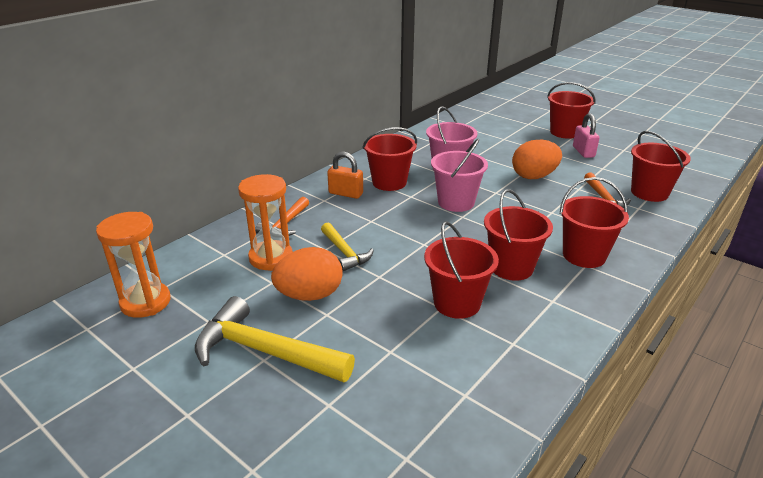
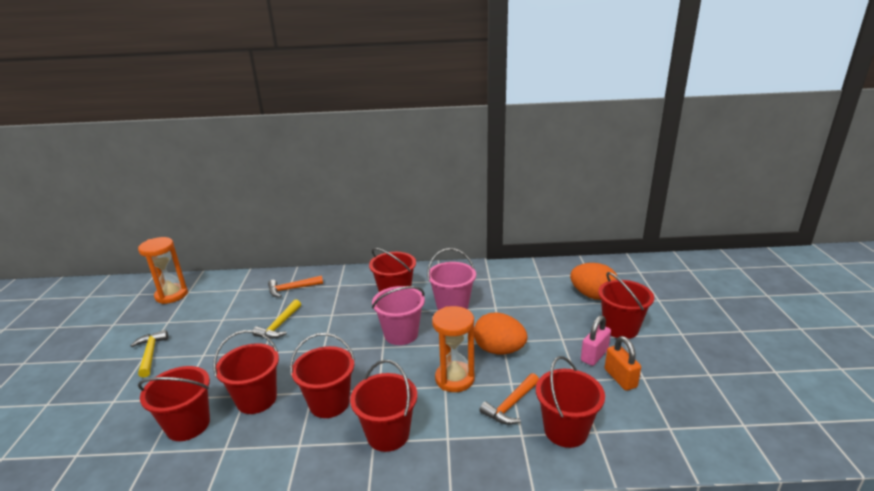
camera: 50 degrees right, 5 degrees down
(265, 351) = (150, 354): yellow hammer -> yellow hammer, size x0.58
(271, 258) = (248, 305): orange hourglass -> orange hourglass (454, 379)
(309, 295) = (218, 339): orange egg -> orange egg (593, 295)
(346, 193) = (357, 287): orange padlock -> orange padlock (620, 378)
(448, 357) = (188, 425): none -> red bucket

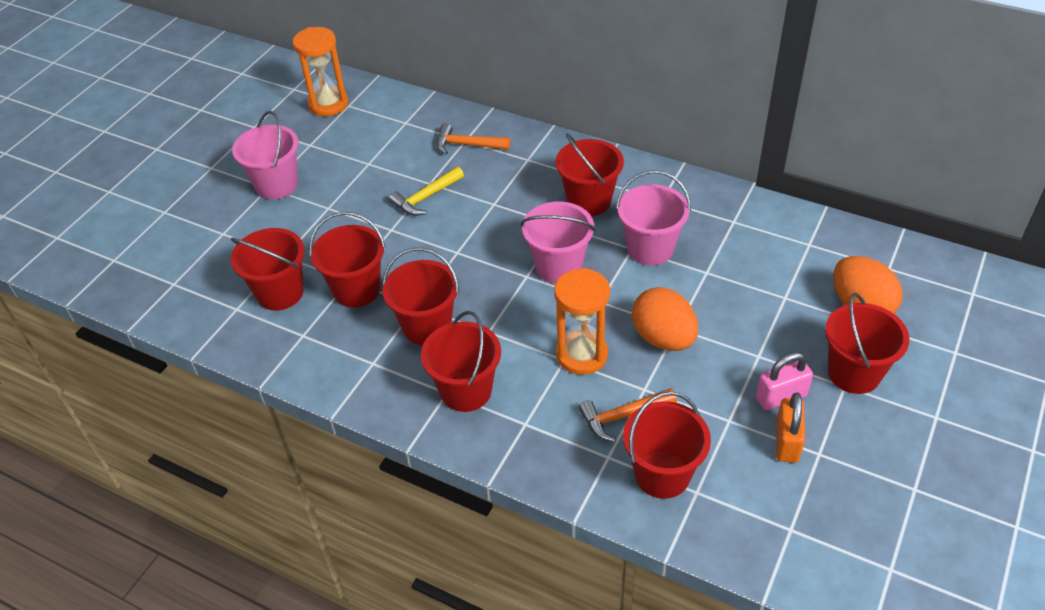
camera: 30 degrees right, 20 degrees up
(150, 354) = (277, 185): yellow hammer -> pink bucket

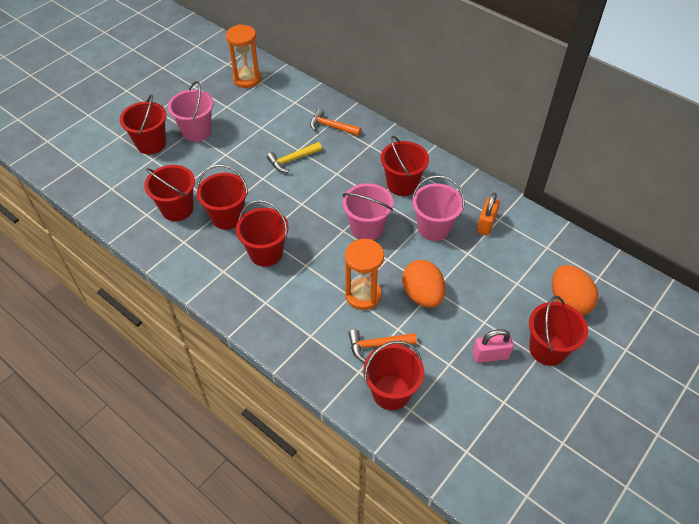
camera: 10 degrees right, 5 degrees up
(466, 391) = (278, 304): red bucket -> red bucket (151, 144)
(787, 442) = (484, 388): orange padlock -> orange padlock (486, 224)

